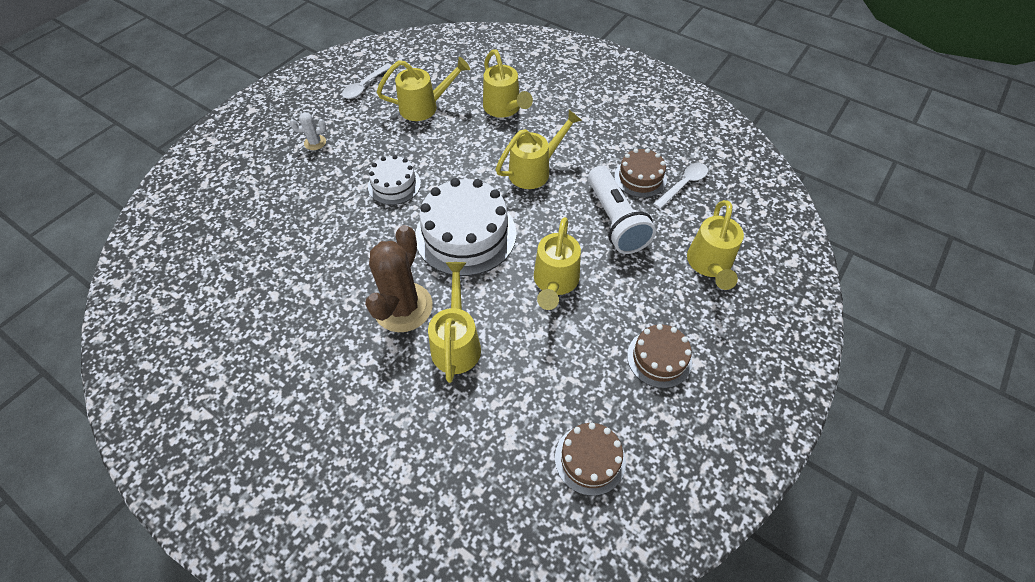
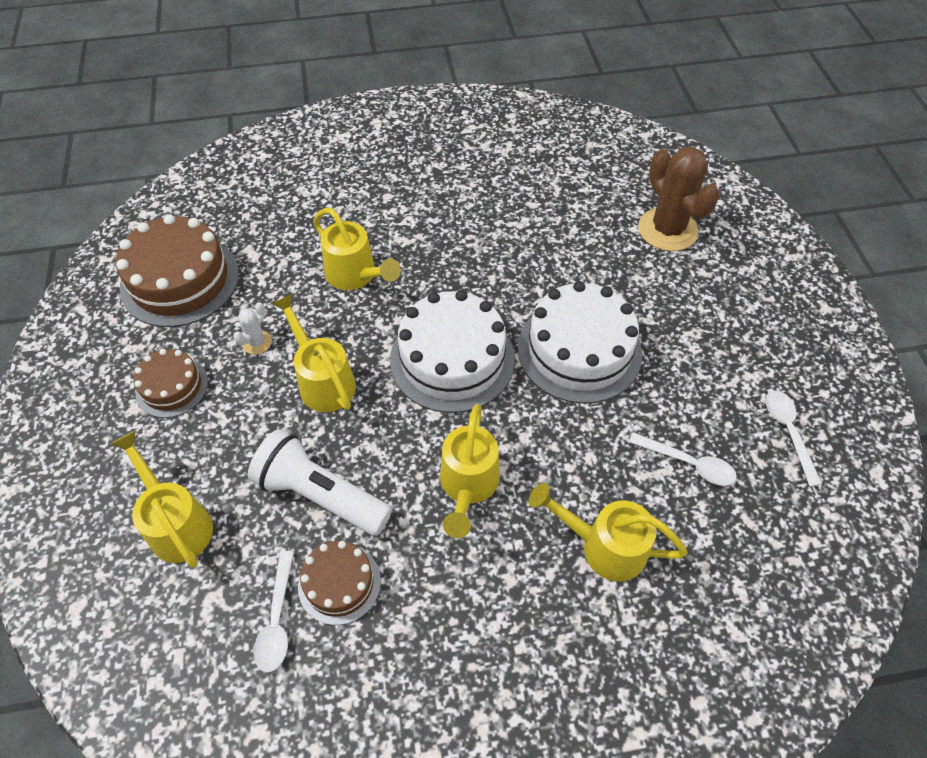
camera: 135 degrees right, 0 degrees up
(315, 142) = (713, 328): white cactus -> white cactus (257, 342)
(394, 185) = (579, 350): white cake -> white cake, size x1.80
(403, 307) = (427, 266): brown cactus -> brown cactus (667, 230)
(424, 107) = (688, 463): yellow watering can -> white spoon
(590, 459) = (180, 280): brown cake -> brown cake, size x1.80

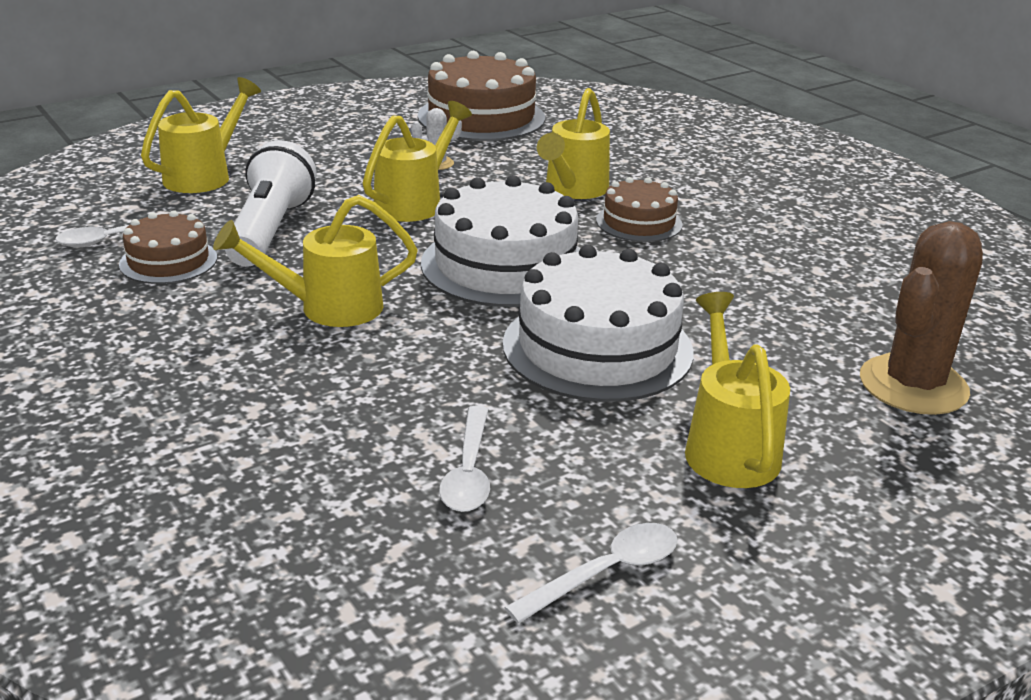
camera: 65 degrees right, 25 degrees down
(172, 387) = (353, 141): brown cake -> brown cake (639, 222)
(604, 546) = (288, 419): yellow watering can -> yellow watering can (728, 447)

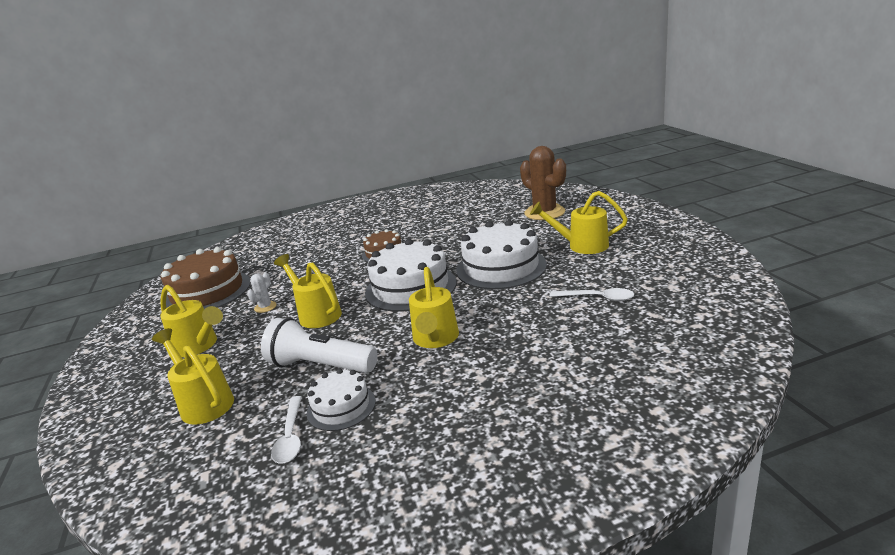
camera: 70 degrees left, 5 degrees down
(168, 261) = (341, 407): brown cake -> white cake
(573, 190) = (335, 267): yellow watering can -> yellow watering can (198, 346)
(605, 573) = (663, 272): white spoon -> none

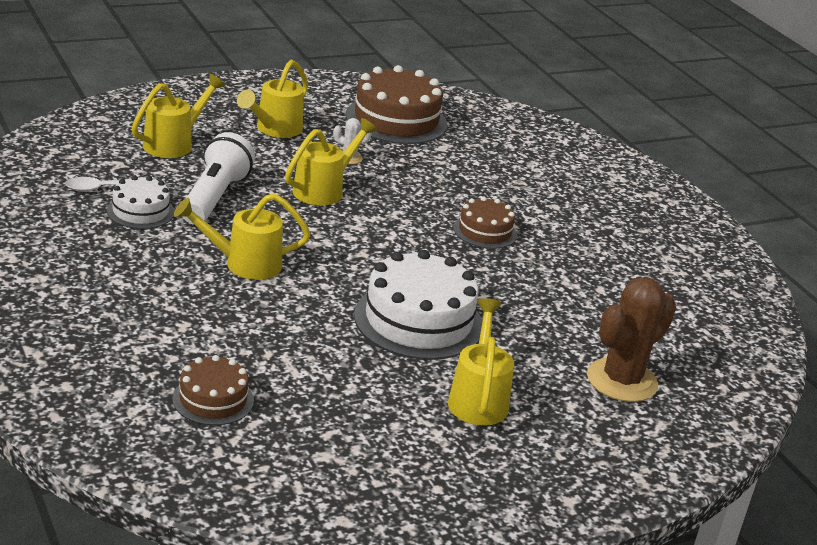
camera: 75 degrees right, 5 degrees up
(410, 287) = (375, 250): white cake -> none
(597, 298) = (308, 386): white spoon -> none
(635, 333) = (213, 399): none -> brown cake

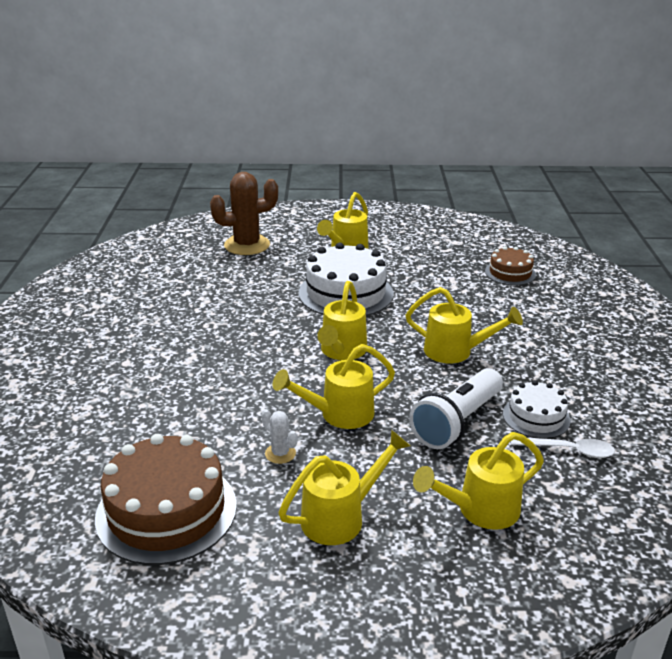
camera: 150 degrees left, 0 degrees up
(365, 246) = (342, 352): none -> yellow watering can
(485, 231) = (223, 348): brown cake -> none

